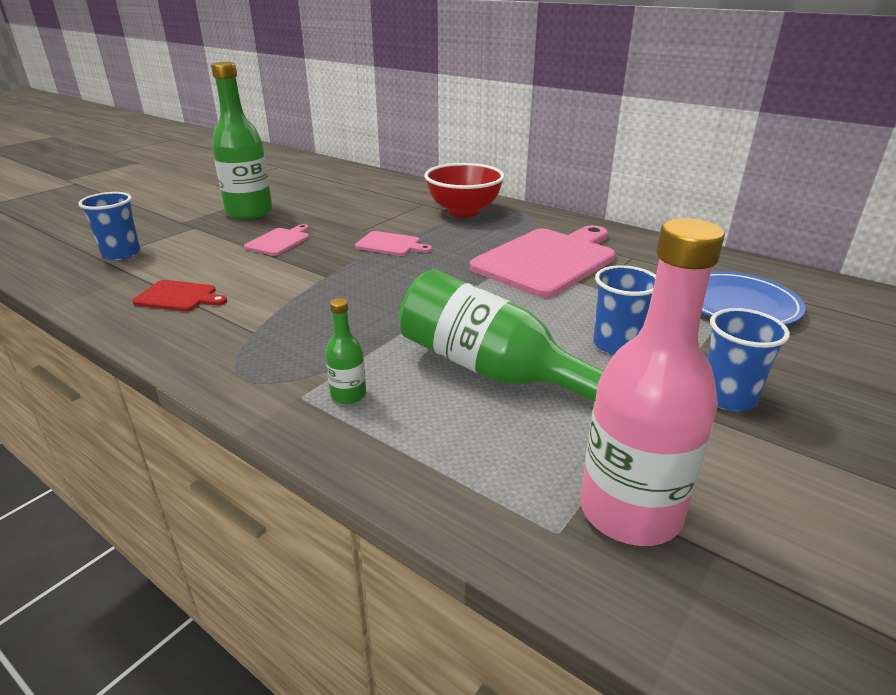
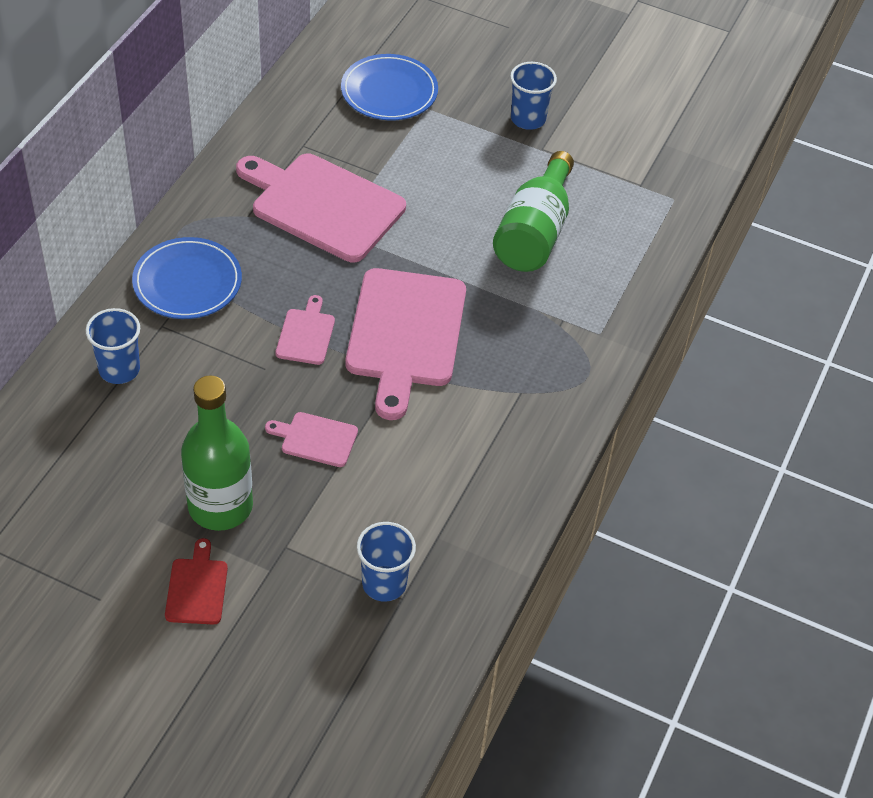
camera: 105 degrees left, 20 degrees up
(179, 297) = (473, 475): red cutting board -> red cutting board (197, 588)
(348, 395) = (588, 308): green bottle -> none
(368, 282) = (405, 334): none -> pink cutting board
(463, 212) = (187, 282): red bowl -> blue plate
(616, 345) = (476, 166): blue cup -> blue cup (119, 369)
(630, 511) = (648, 171): pink bottle -> none

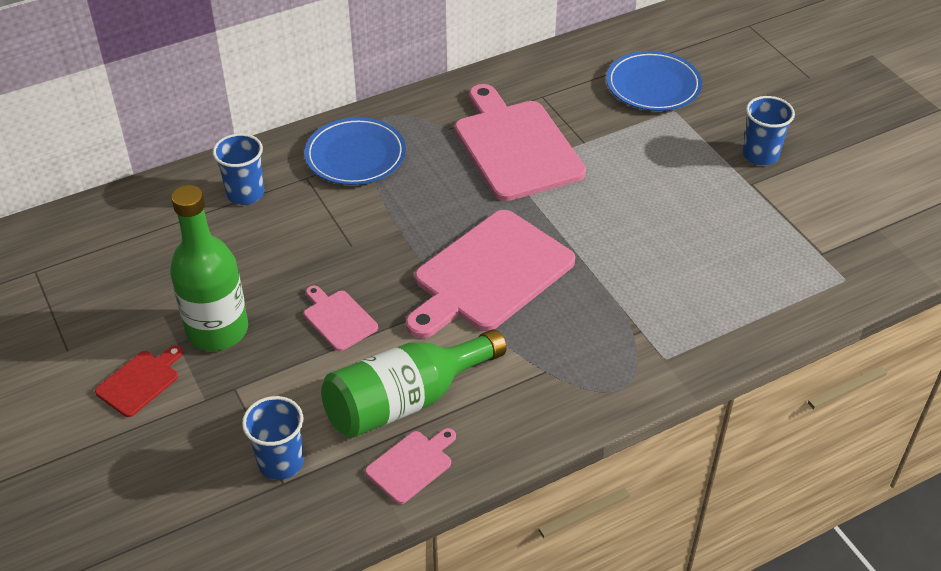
camera: 40 degrees right, 5 degrees down
(306, 334) = (408, 236): pink cutting board -> pink cutting board (411, 465)
(534, 233) = (681, 248): green bottle -> green bottle (406, 401)

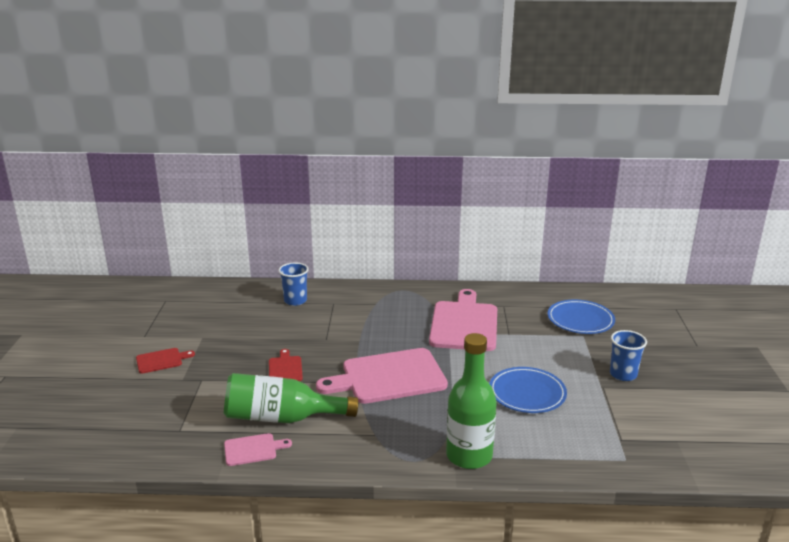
camera: 30 degrees right, 20 degrees down
(217, 330) = (220, 352): green bottle -> green bottle (469, 456)
(281, 462) = (188, 421): blue cup -> none
(338, 319) = (285, 368): pink cutting board -> red cutting board
(355, 156) = (369, 302): blue plate -> blue plate (527, 393)

